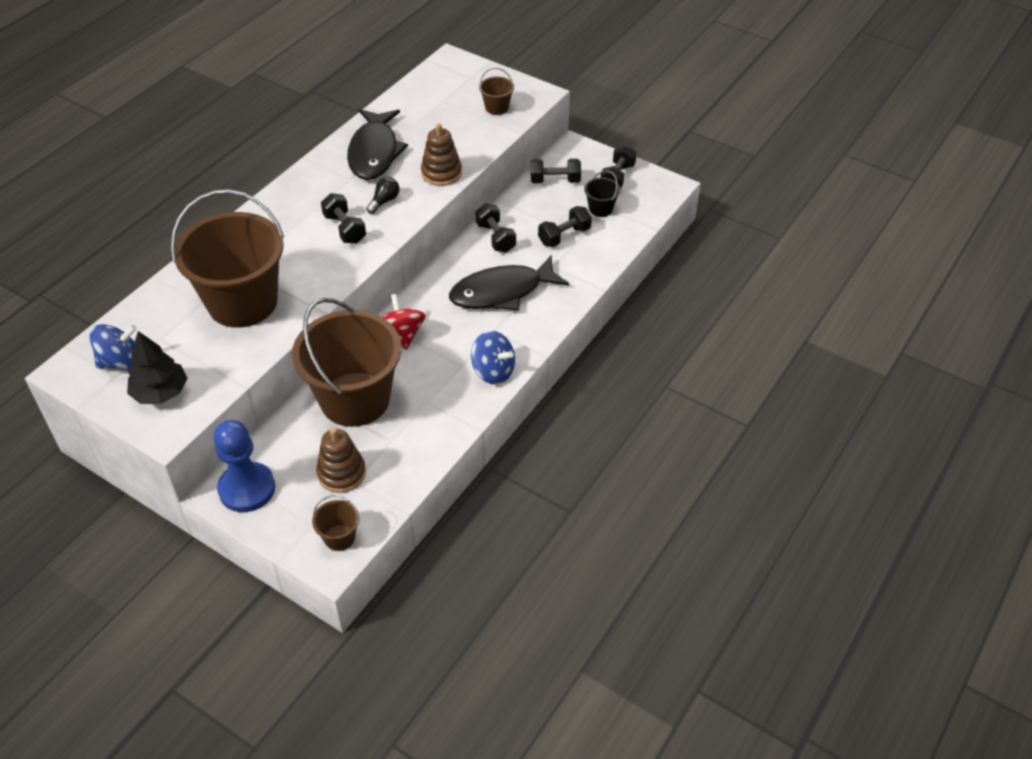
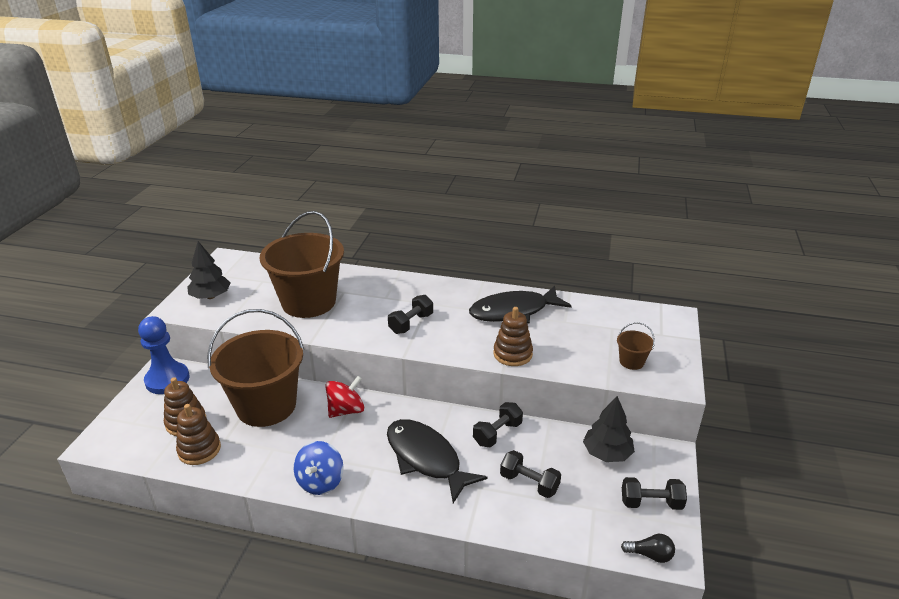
camera: 70 degrees right, 15 degrees down
(121, 362) = (237, 274): blue spinning top -> none
(339, 537) = (119, 441): brown bucket -> none
(384, 201) = (456, 333): black light bulb -> black light bulb (650, 555)
(395, 463) = (199, 450): none -> brown stacking toy
(555, 181) = (607, 453): black dumbbell -> black tree
(600, 209) = (589, 502): black bucket -> none

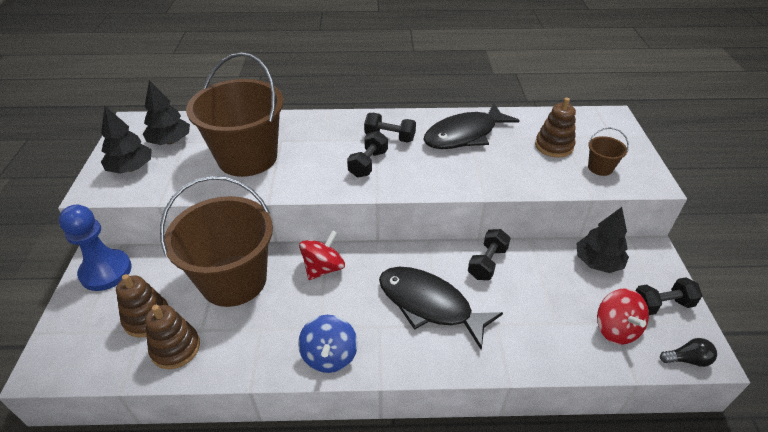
camera: 15 degrees left, 10 degrees up
(250, 279) = (170, 141): none -> black tree
(512, 354) = (485, 179): brown stacking toy -> brown stacking toy (554, 146)
(529, 483) = (541, 309): black dumbbell -> black dumbbell (390, 137)
(593, 514) = (616, 329): none -> red spinning top

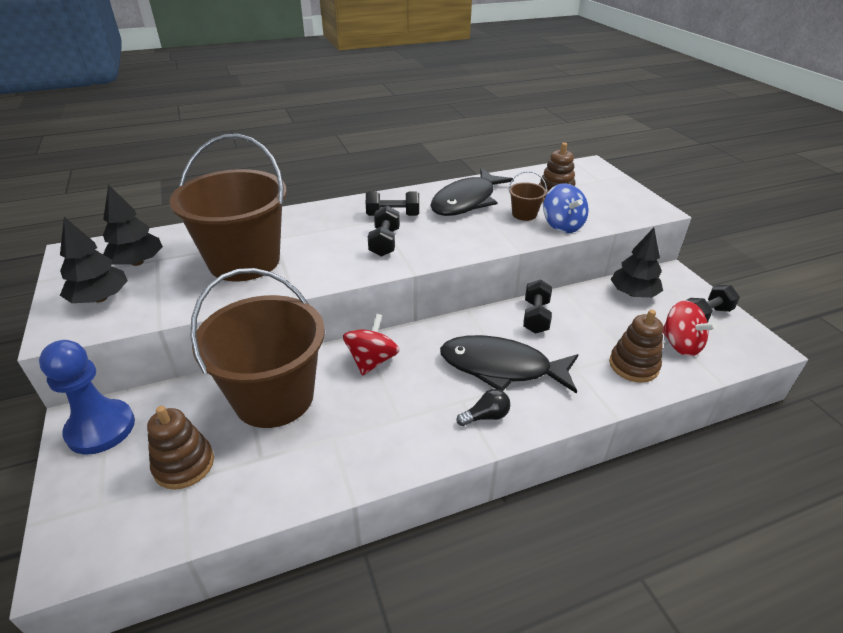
camera: 20 degrees left, 5 degrees down
(175, 348) = (238, 486): brown stacking toy -> brown stacking toy (633, 365)
(329, 356) = (425, 443): blue spinning top -> blue spinning top (562, 225)
(600, 168) = (606, 206): brown bucket -> brown bucket (524, 214)
(687, 359) = (751, 354): black light bulb -> black light bulb (486, 416)

